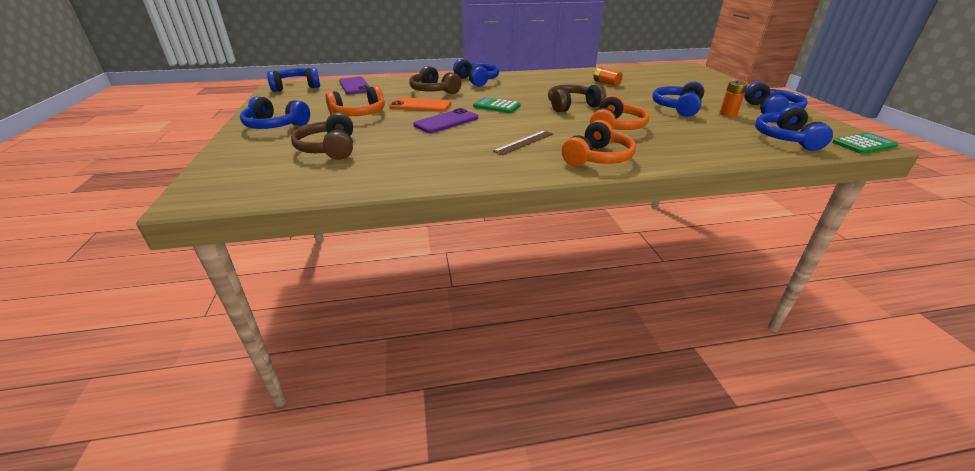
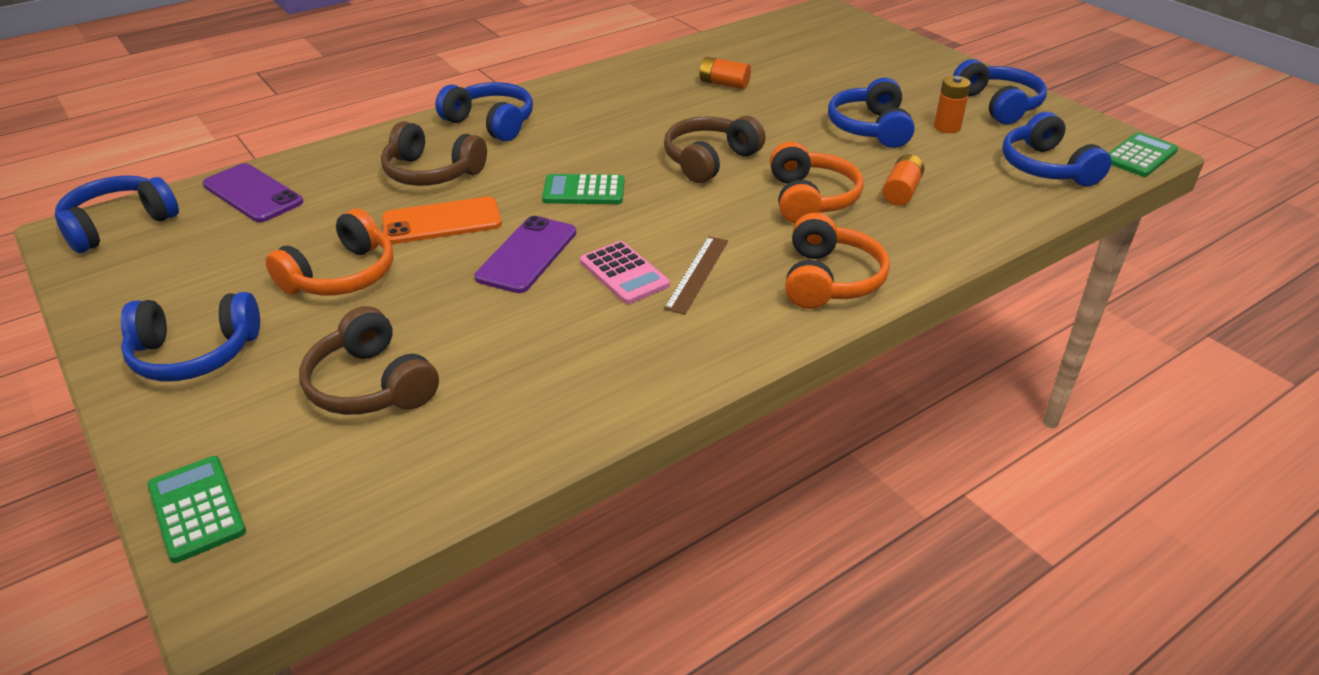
camera: 25 degrees left, 5 degrees up
(215, 171) = (197, 509): none -> green calculator
(486, 135) = (624, 273): none -> pink calculator
(675, 133) = (901, 192): none -> orange battery

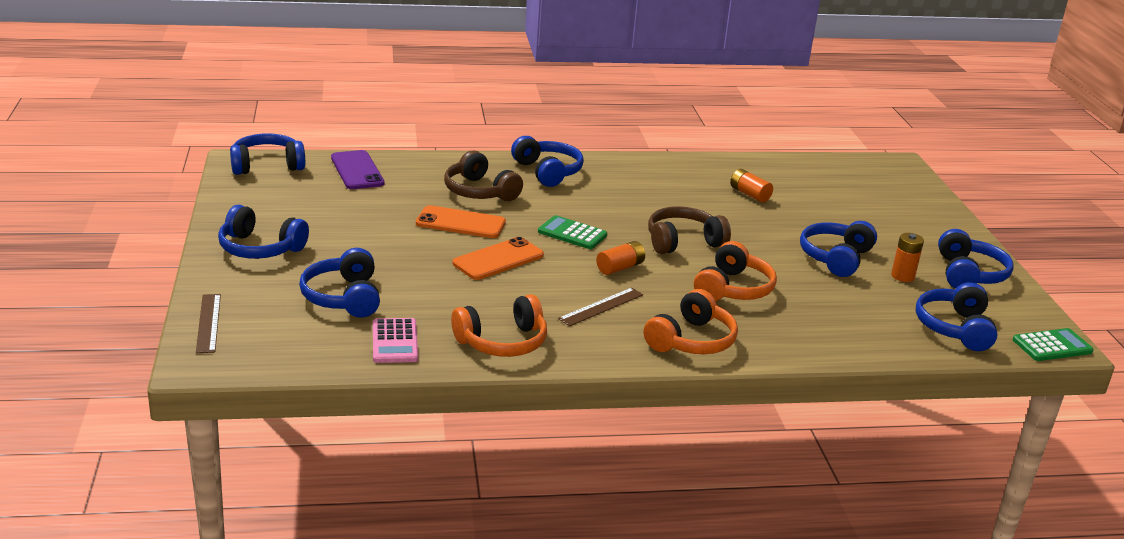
camera: 25 degrees right, 10 degrees down
(197, 509) = (208, 323): green calculator -> brown ruler
(341, 275) = (373, 234): orange headphones -> orange headphones (502, 342)
(371, 385) = (344, 297): brown headphones -> blue headphones
(527, 255) = (498, 259): purple phone -> orange phone
(624, 273) = (552, 290): pink calculator -> pink calculator (395, 341)
(901, 192) = (810, 306): orange battery -> orange battery (620, 268)

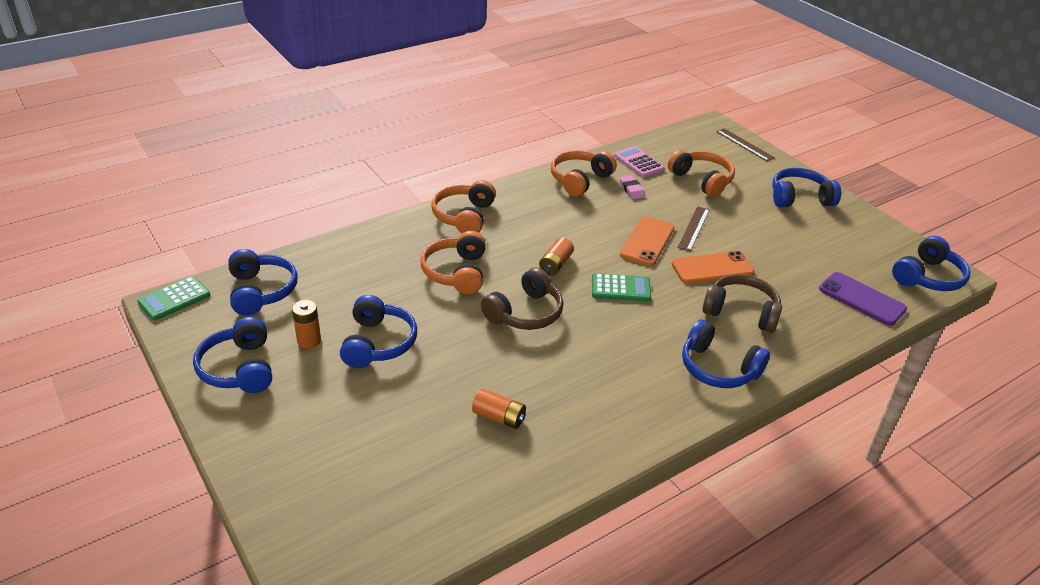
camera: 155 degrees right, 10 degrees up
(344, 297) = (702, 180): blue headphones -> orange headphones
(449, 312) = (631, 189): none -> pink eraser
(601, 306) = (542, 224): brown ruler -> brown ruler (693, 228)

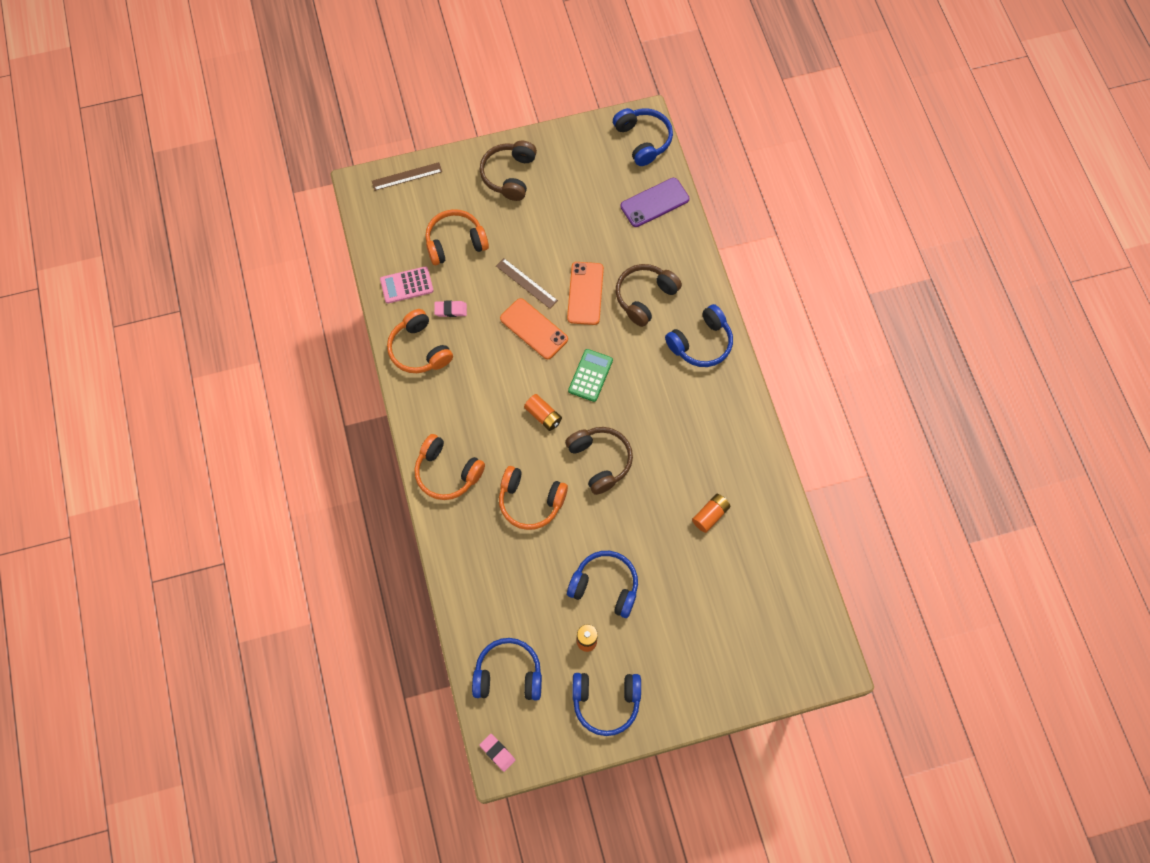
camera: 70 degrees left, 30 degrees up
(174, 299) = (497, 752): green calculator -> pink eraser
(799, 198) = (509, 175): blue headphones -> brown headphones

